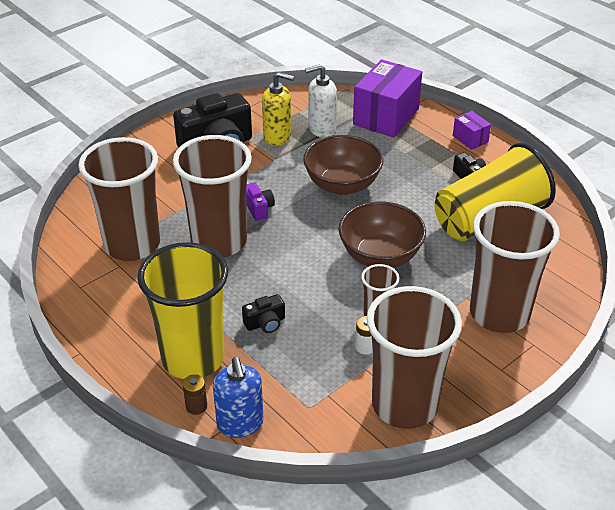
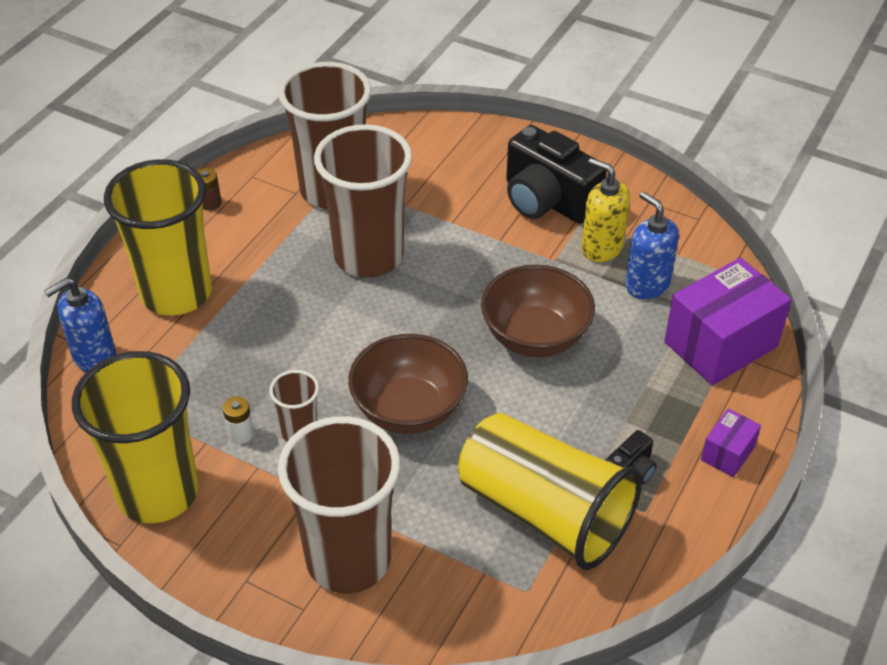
camera: 70 degrees right, 5 degrees up
(196, 406) = (110, 317): brown battery -> brown battery (210, 203)
(259, 208) = (446, 272): purple camera -> none
(265, 323) = (249, 335): black camera -> none
(277, 137) = (601, 248): yellow soap dispenser -> yellow soap dispenser turned 135 degrees clockwise
(321, 129) = (647, 285): white soap dispenser -> blue soap dispenser
(386, 116) = (721, 344): purple box -> purple box turned 45 degrees counterclockwise
(404, 405) = (158, 492): brown cup -> yellow cup

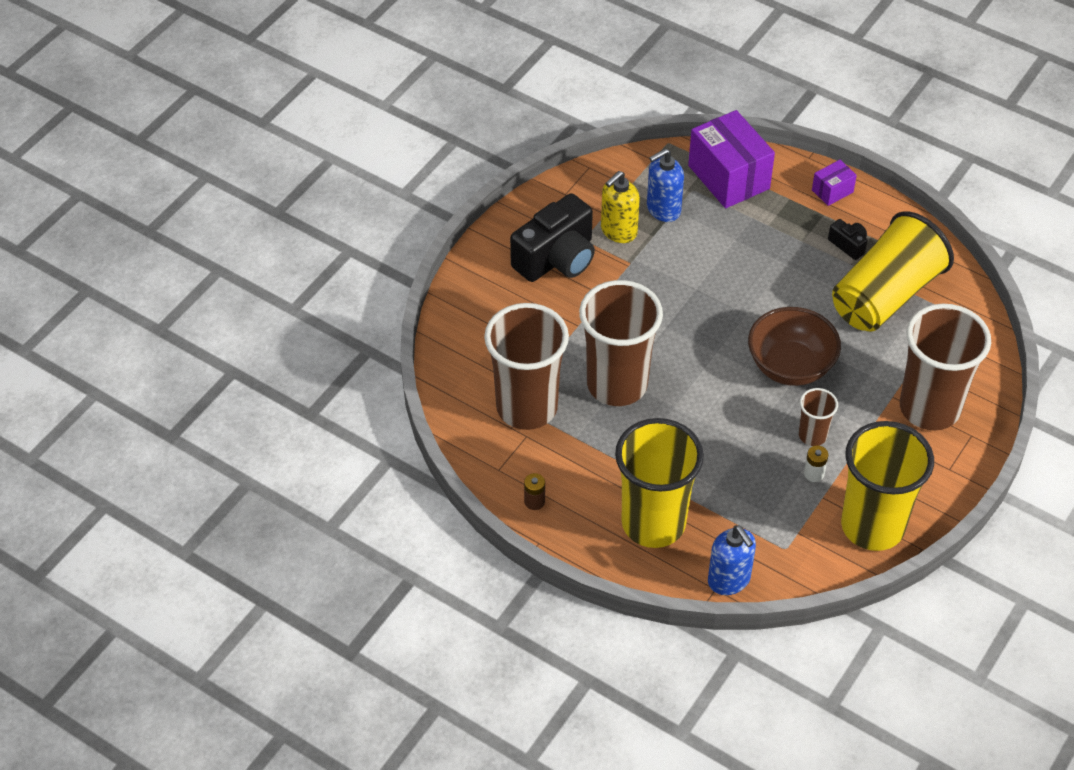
camera: 85 degrees left, 5 degrees up
(535, 337) = (716, 283): brown bowl -> none
(727, 453) = (832, 191): purple box -> purple box turned 75 degrees counterclockwise

